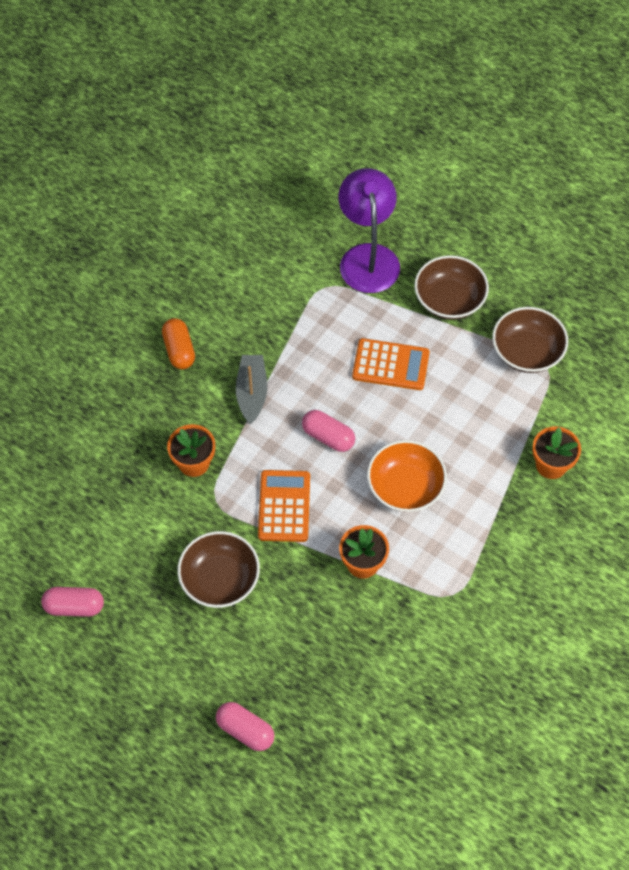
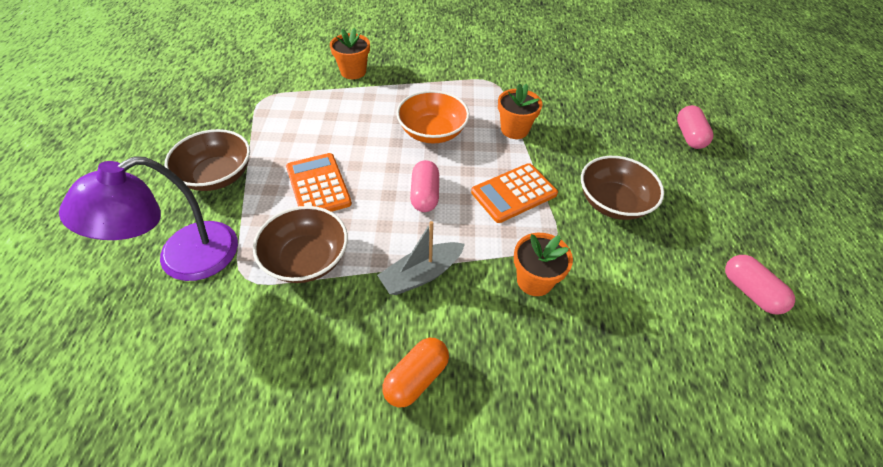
camera: 125 degrees left, 10 degrees down
(527, 352) = (253, 112): brown bowl -> brown bowl (306, 259)

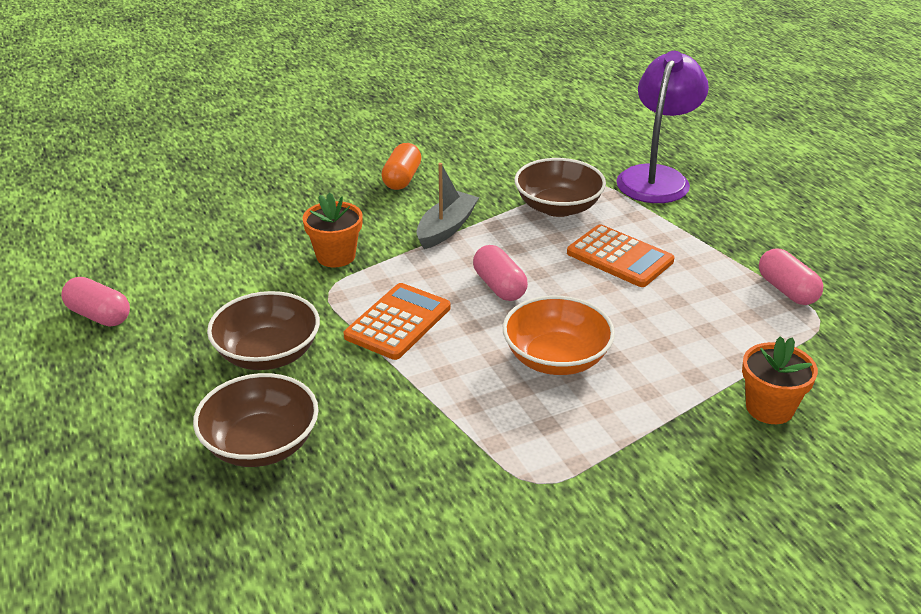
camera: 155 degrees right, 15 degrees down
(217, 175) = (729, 232): brown bowl -> brown bowl (261, 444)
(514, 129) = (445, 405): orange flower pot -> none
(689, 136) = (150, 503): pink capsule -> pink capsule (786, 290)

